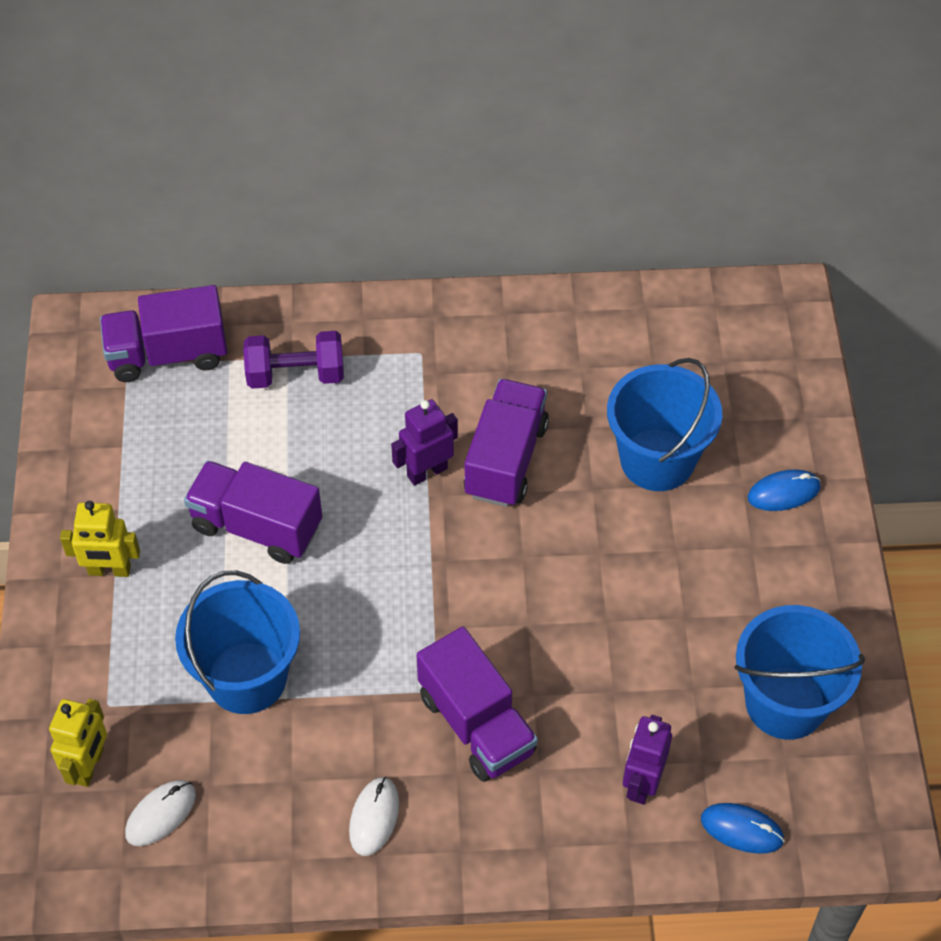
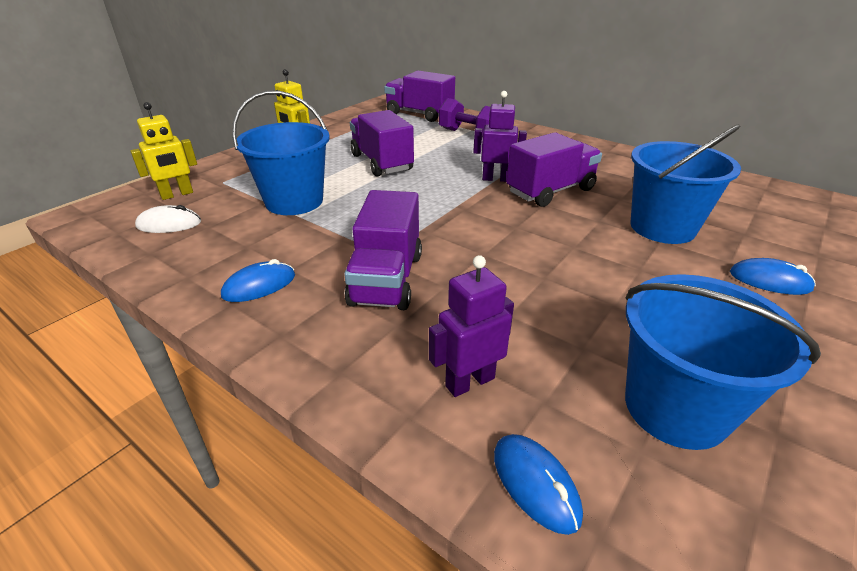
camera: 40 degrees right, 20 degrees down
(374, 817) = (259, 286): white mouse -> blue mouse

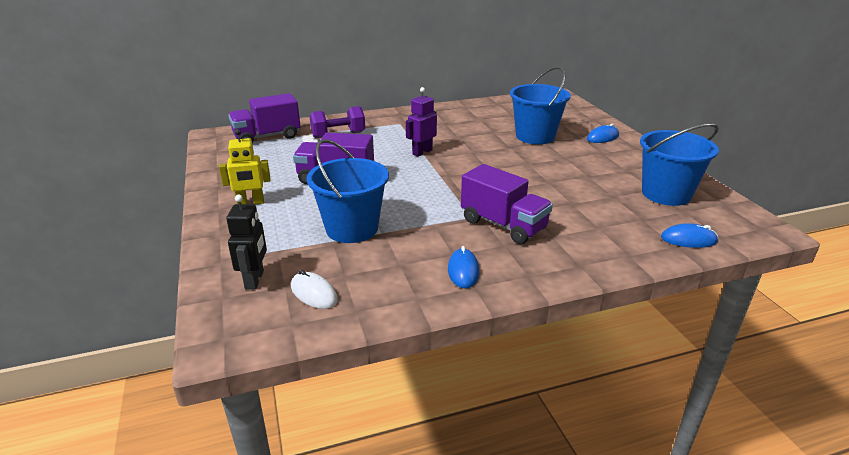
camera: 55 degrees left, 5 degrees down
(169, 224) = (314, 293): white mouse -> white mouse turned 75 degrees counterclockwise
(177, 194) = (255, 280): yellow robot -> black robot
(469, 382) = (616, 232): purple robot -> none
(550, 191) = (460, 144): purple truck -> none

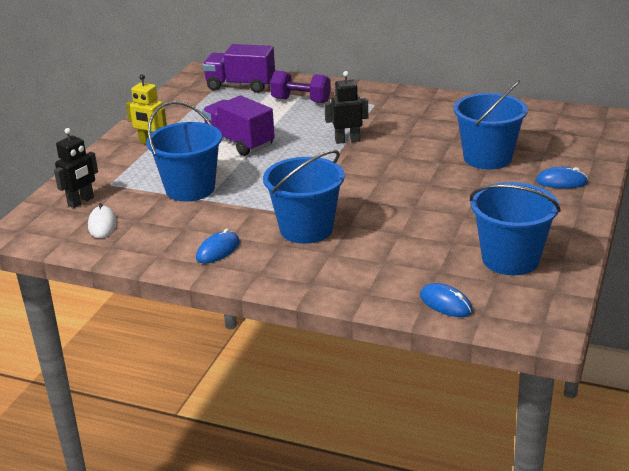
camera: 40 degrees right, 0 degrees up
(422, 152) = (347, 140): purple robot -> black robot
(503, 225) = (306, 229): purple truck -> blue bucket

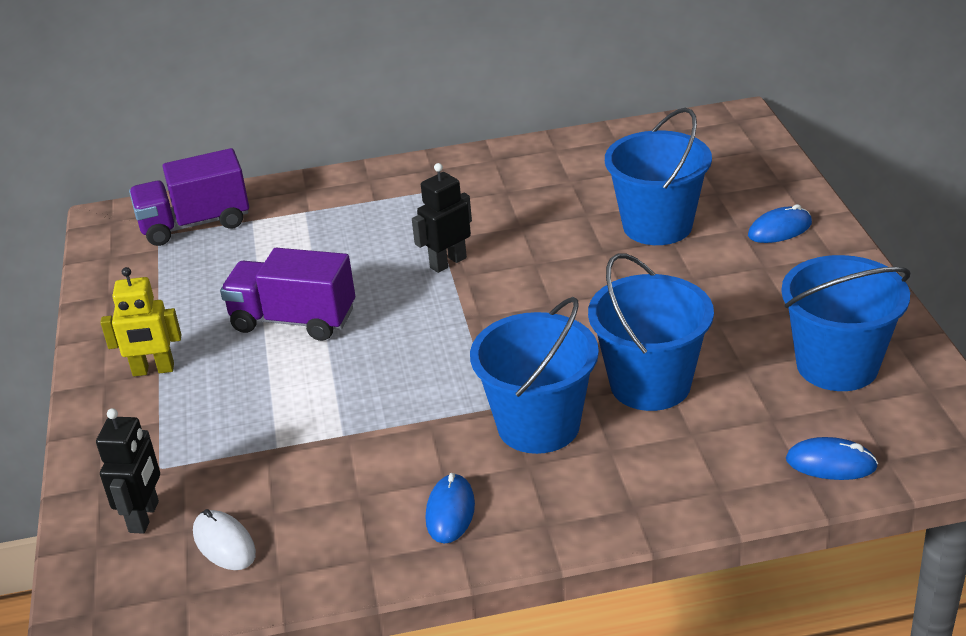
camera: 30 degrees left, 5 degrees up
(190, 189) = (300, 426): blue bucket -> blue bucket (650, 384)
(301, 101) = (314, 220): purple dumbbell -> none

